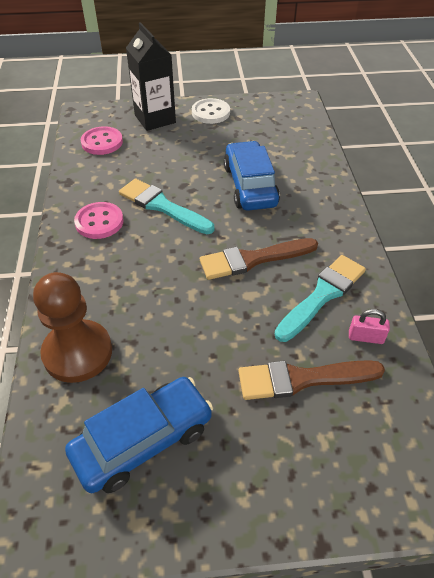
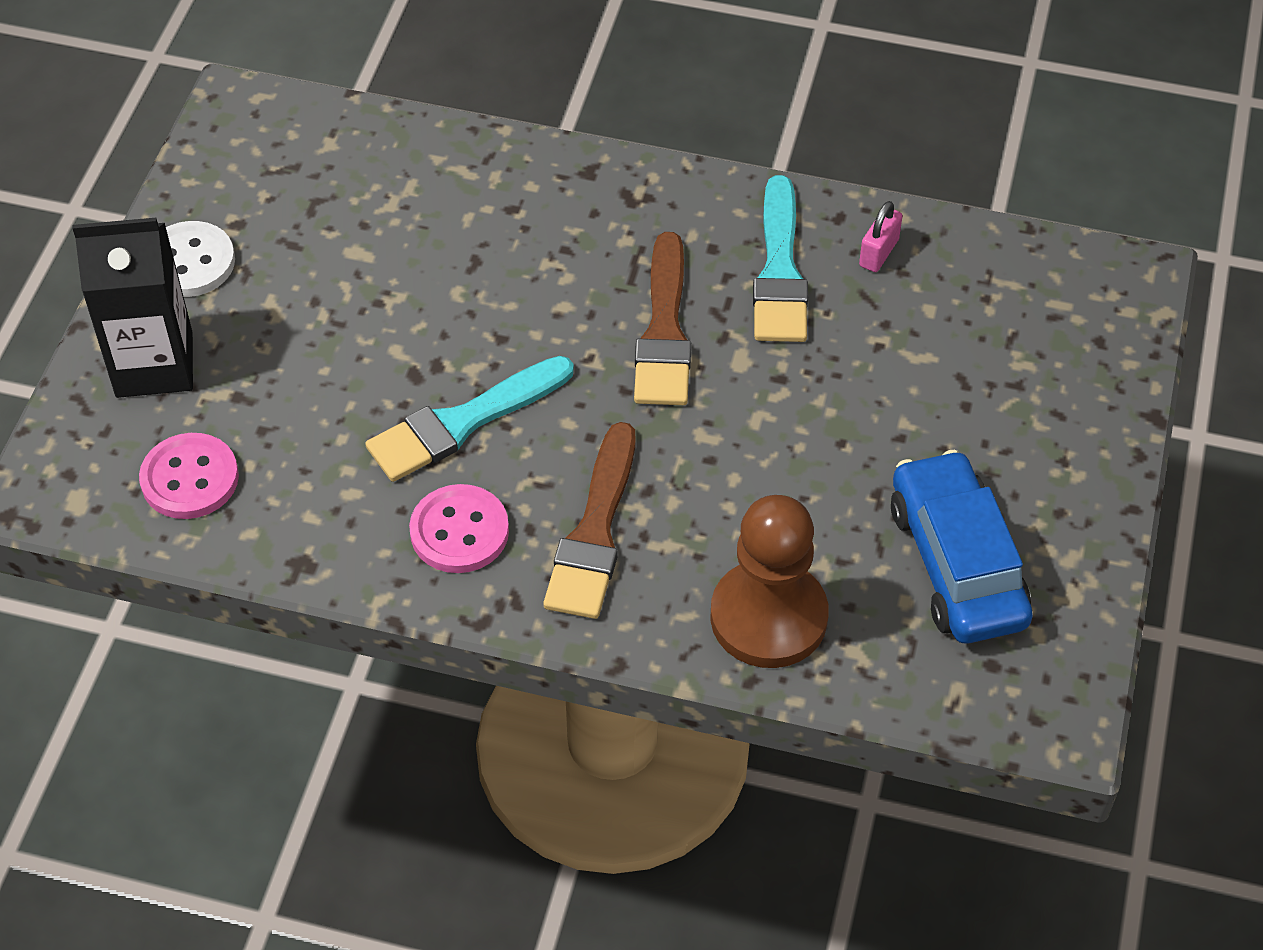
camera: 70 degrees left, 5 degrees up
(250, 185) = (471, 274): blue car -> none
(302, 379) = (922, 351): brown brush -> brown brush (594, 532)
(322, 295) = (780, 271): turquoise brush -> turquoise brush turned 150 degrees counterclockwise

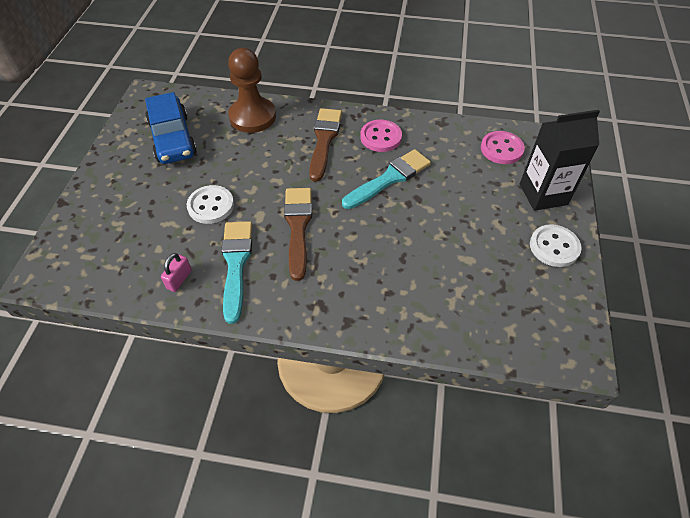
camera: 175 degrees right, 0 degrees up
(841, 387) = (211, 206): none -> white button

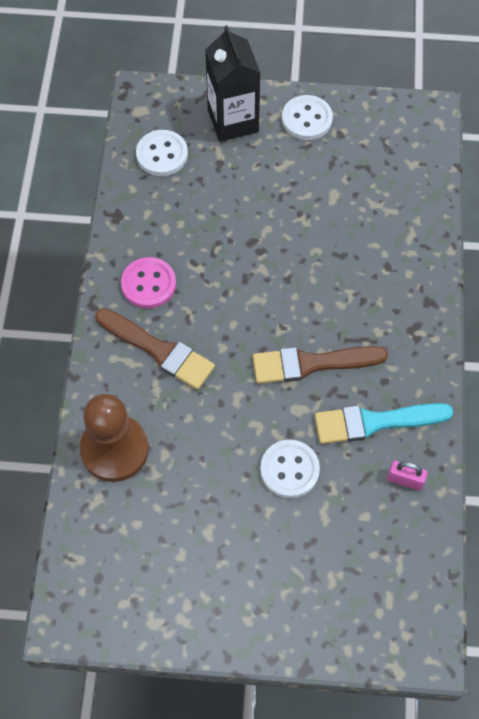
camera: 95 degrees left, 10 degrees up
(173, 139) = (168, 551): blue car -> none
(324, 140) = (159, 350): brown brush -> brown brush turned 150 degrees counterclockwise
(389, 178) = (222, 271): turquoise brush -> none
(501, 149) = (162, 154): pink button -> white button

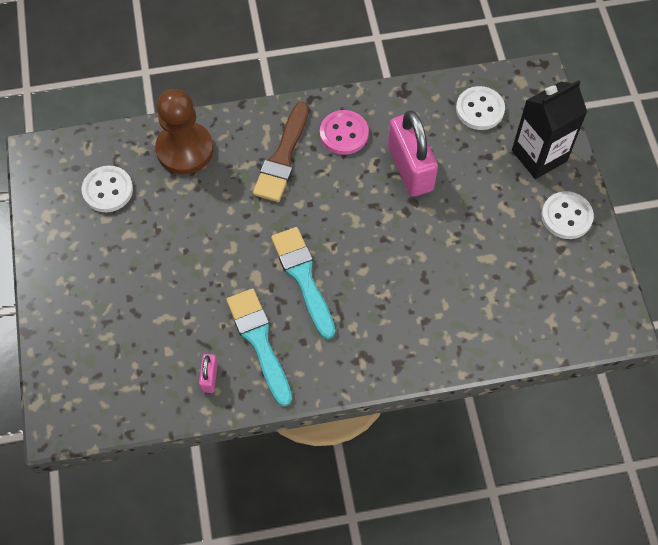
camera: 75 degrees right, 0 degrees up
(211, 234) = (410, 168): none -> pink padlock
(289, 469) = (197, 282): white button -> white button (108, 190)
(311, 364) = (303, 277): brown brush -> turquoise brush

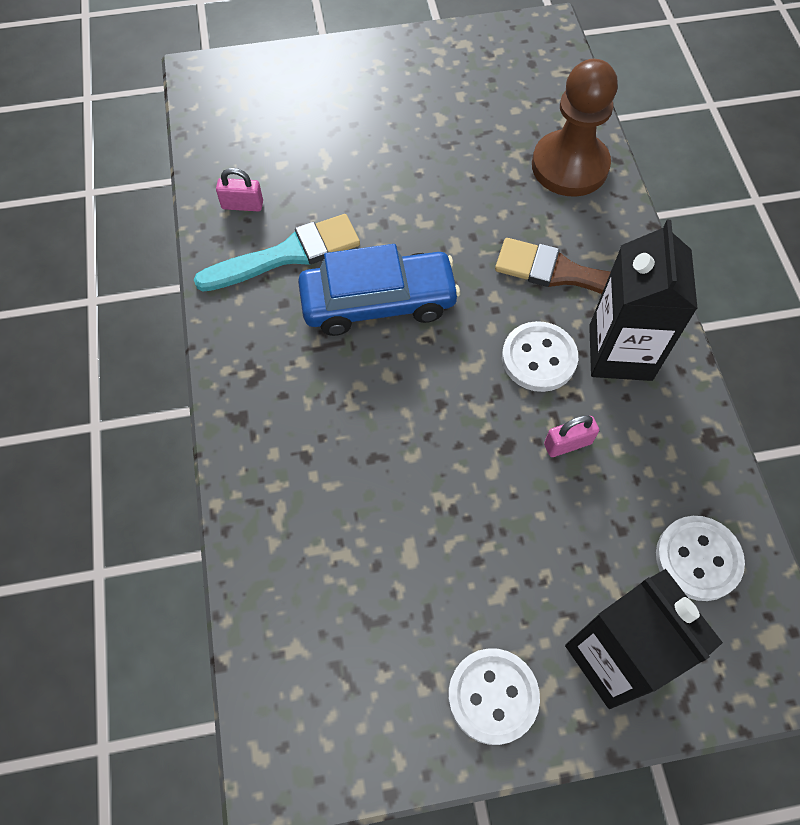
camera: 90 degrees right, 0 degrees up
(108, 190) = (502, 94): white button -> white button (539, 358)
(303, 277) = (378, 302): turquoise brush -> blue car
(344, 133) = (620, 352): pink button -> black carton
(410, 168) = (567, 444): pink padlock -> pink padlock, size x0.45

